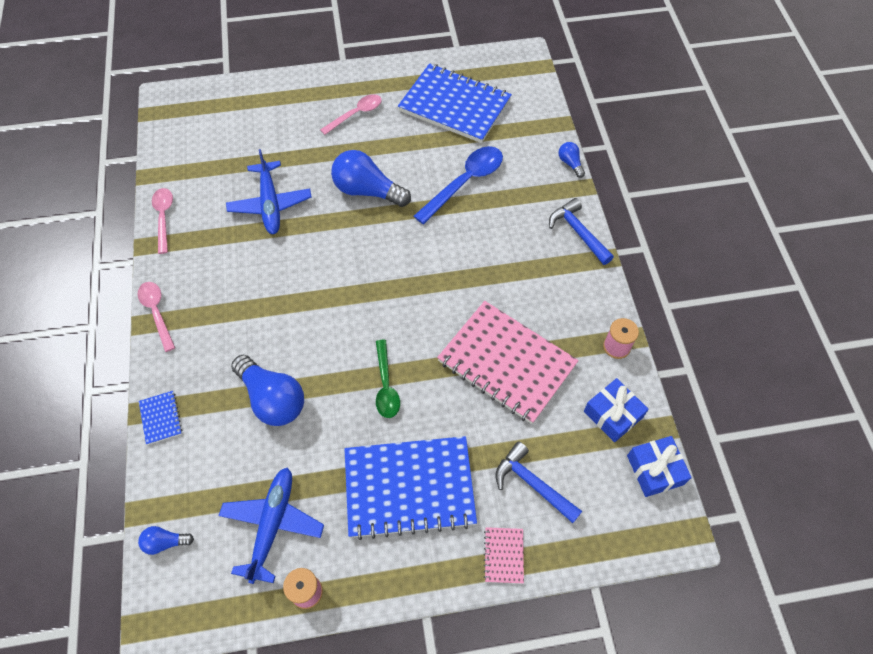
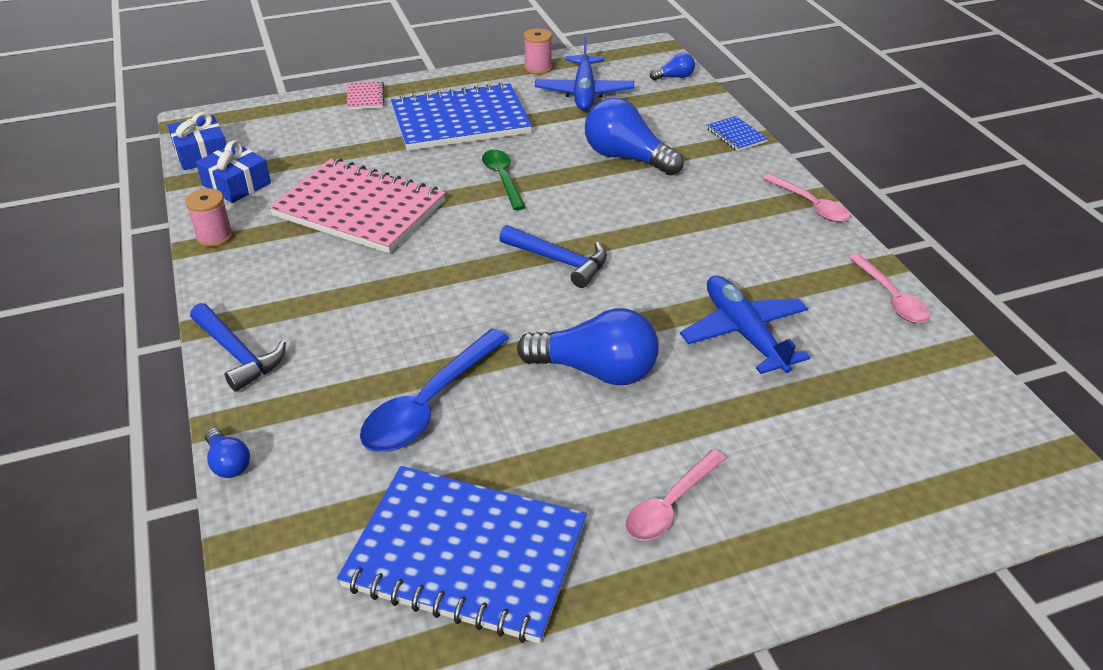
camera: 170 degrees right, 20 degrees down
(532, 483) = (335, 134): blue hammer -> blue hammer (559, 261)

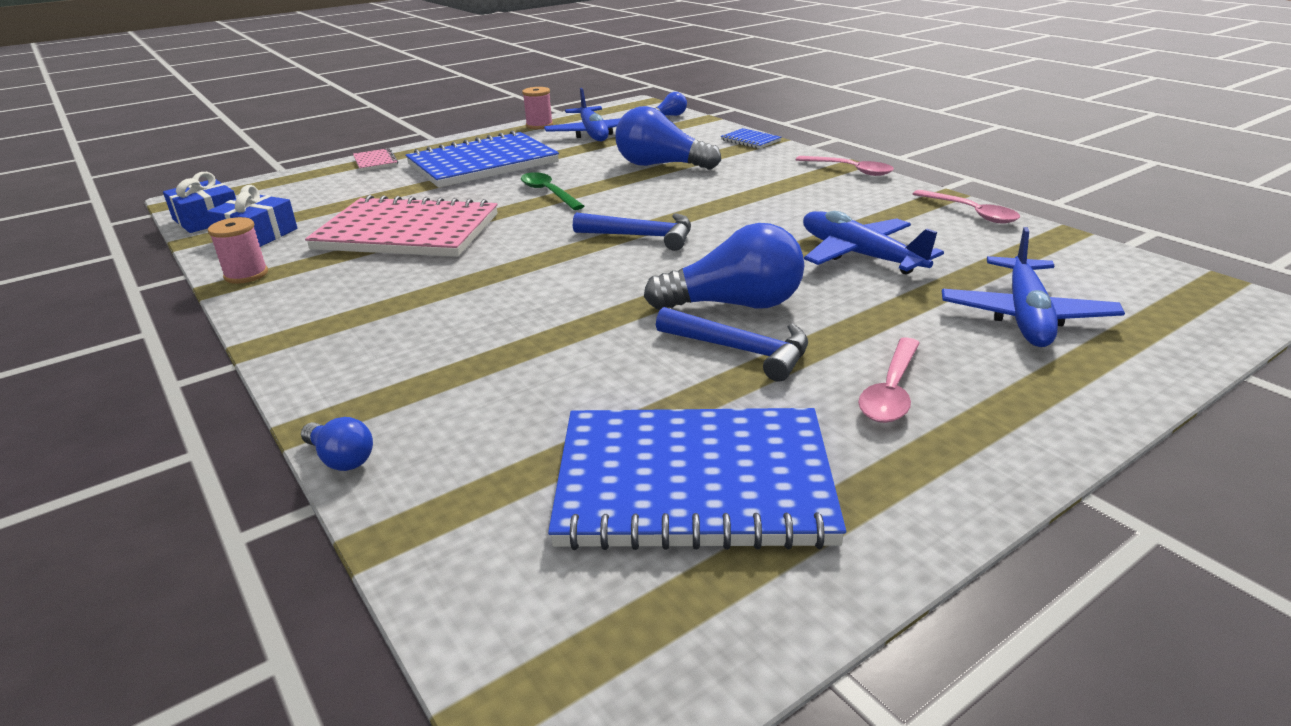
camera: 15 degrees left, 10 degrees down
(238, 354) = (314, 361): blue hammer -> blue hammer (741, 350)
(429, 404) = (568, 362): blue spoon -> none
(846, 448) = (1025, 316): none -> blue plane

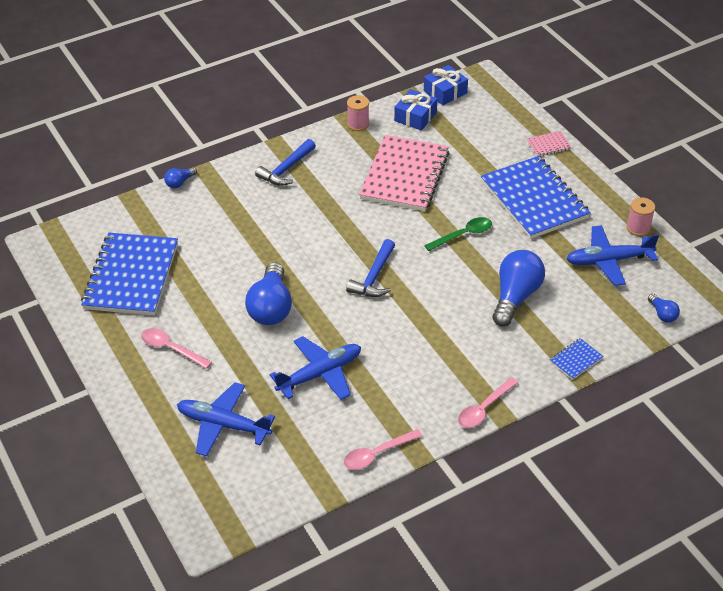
camera: 95 degrees right, 15 degrees up
(741, 350) = (222, 303): blue hammer -> blue hammer (286, 169)

